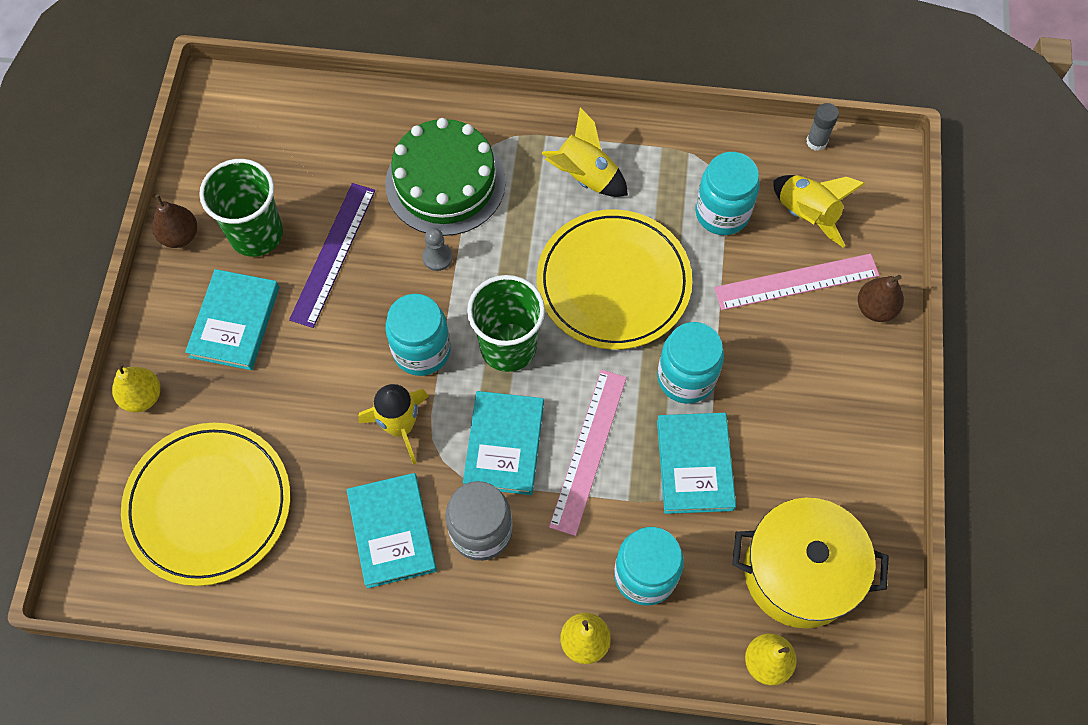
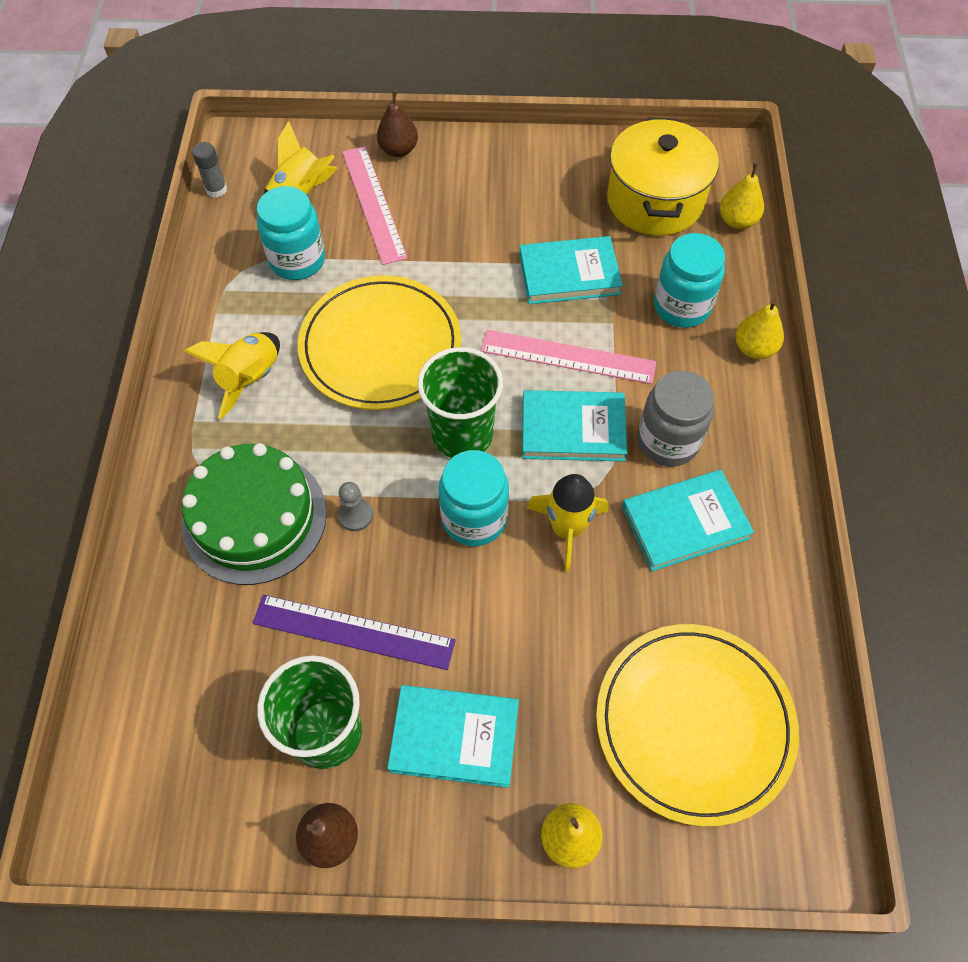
camera: 95 degrees left, 5 degrees down
(686, 378) = (481, 283): turquoise jar -> none

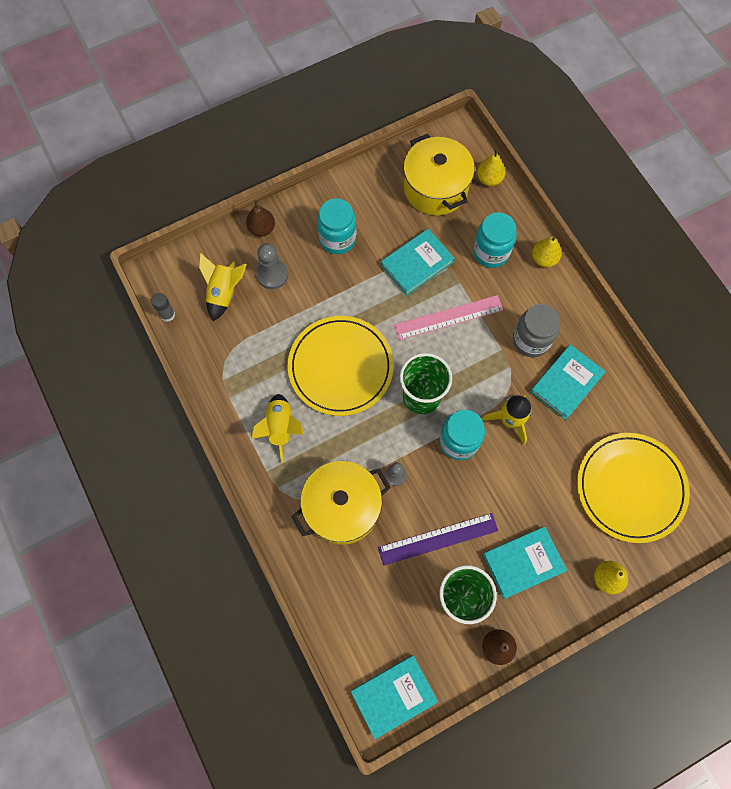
camera: 30 degrees left, 10 degrees up
(254, 517) = (342, 507): green cake -> yellow pot
(297, 260) = (253, 337): turquoise jar -> turquoise jar (337, 239)
(373, 204) = (272, 275): pink ruler -> grey pawn
(573, 429) = (478, 360): turquoise book -> turquoise book (394, 696)

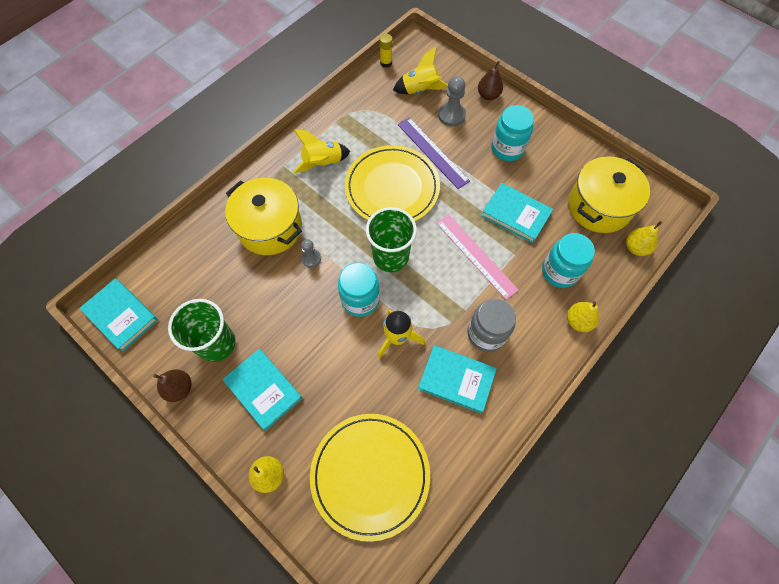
camera: 70 degrees right, 5 degrees down
(167, 315) = (386, 63): grey glue stick -> yellow glue stick
(438, 539) = (265, 309): purple ruler -> purple ruler (432, 152)

